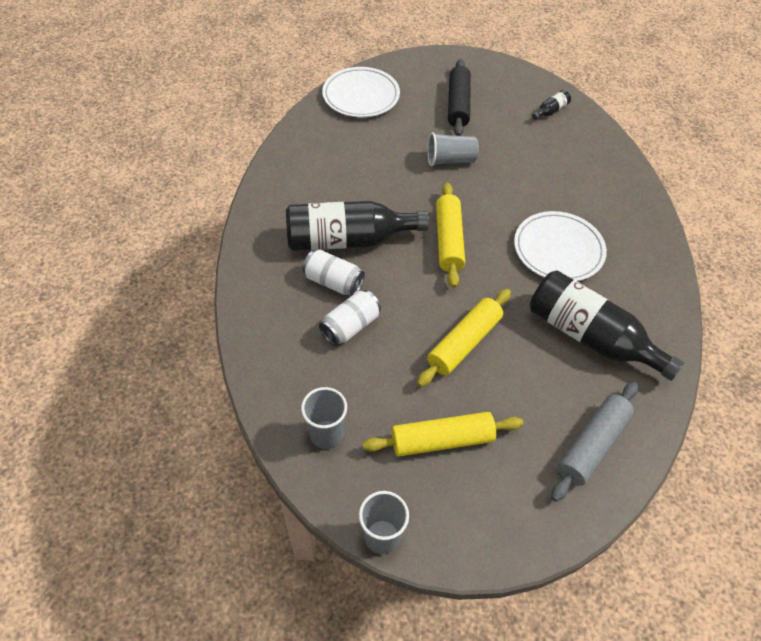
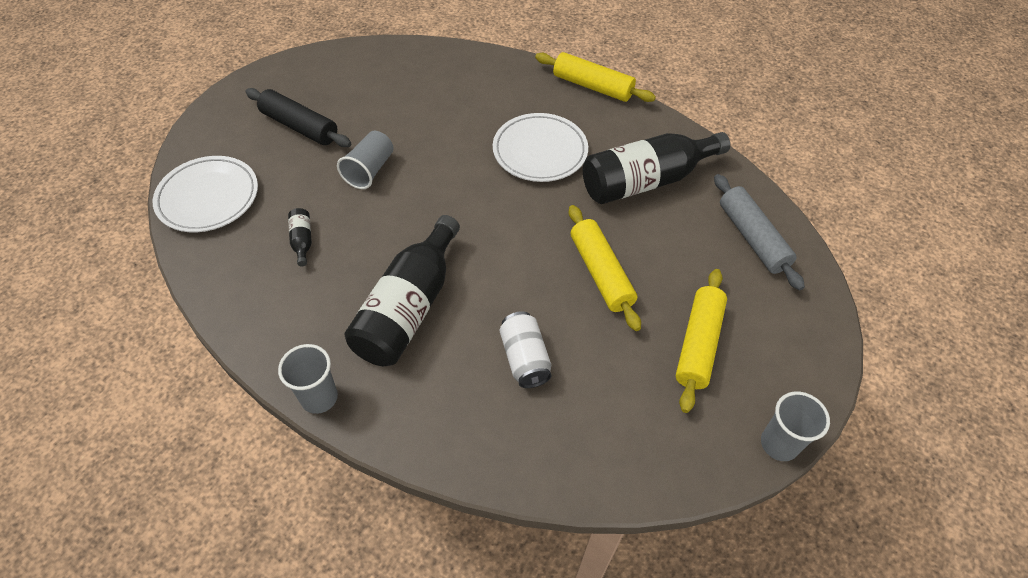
camera: 60 degrees left, 0 degrees up
(326, 434) = (645, 442): grey cup -> grey cup (319, 397)
(333, 282) = (457, 347): white can -> none
(448, 240) = (472, 223): yellow rolling pin -> yellow rolling pin (592, 86)
(550, 111) = (371, 68): black bottle -> black bottle (302, 241)

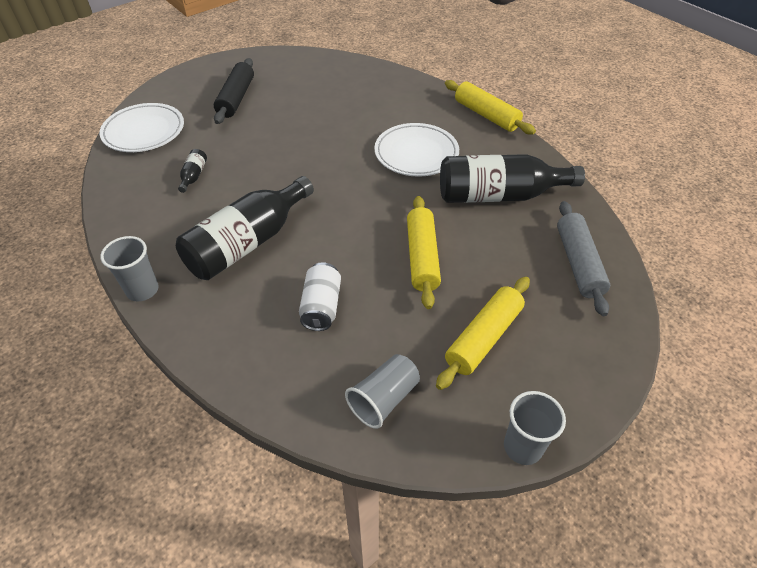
camera: 20 degrees right, 5 degrees down
(300, 126) = (236, 98): black rolling pin -> black rolling pin turned 45 degrees clockwise
(369, 170) = (271, 138): grey cup -> grey cup (384, 399)

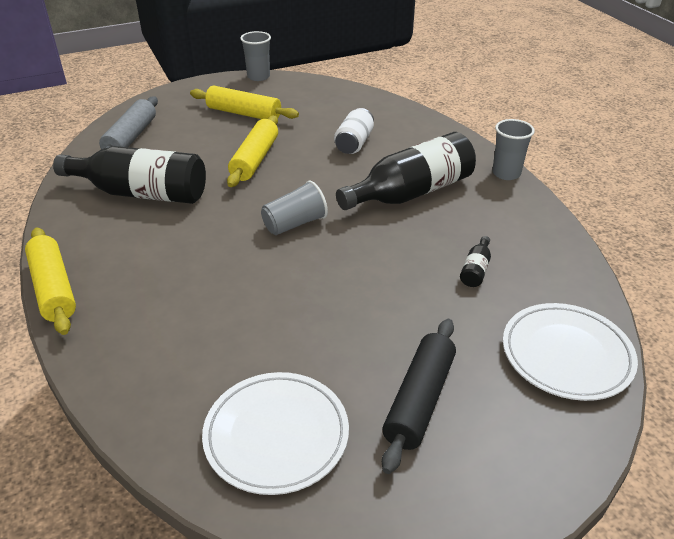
camera: 165 degrees left, 10 degrees down
(384, 399) = (328, 100): grey cup -> grey cup (294, 224)
(416, 153) = (191, 251): white plate -> white plate (276, 435)
(483, 338) = (244, 113): yellow rolling pin -> yellow rolling pin turned 60 degrees clockwise

